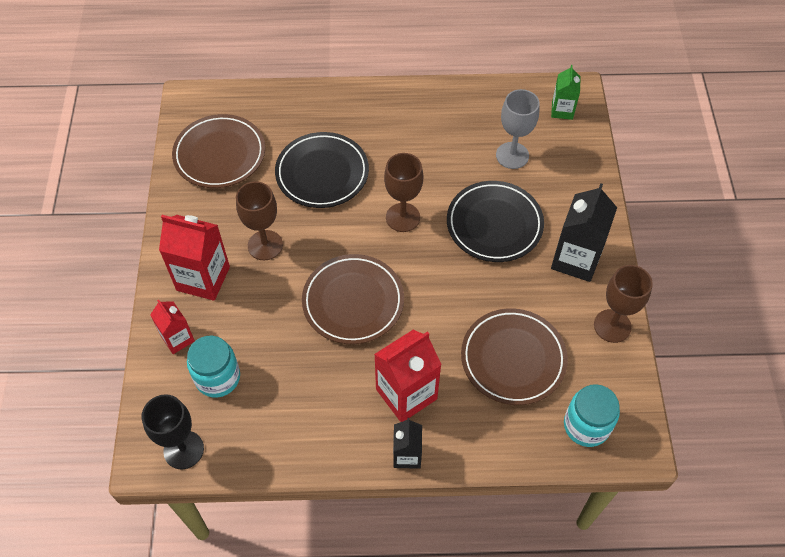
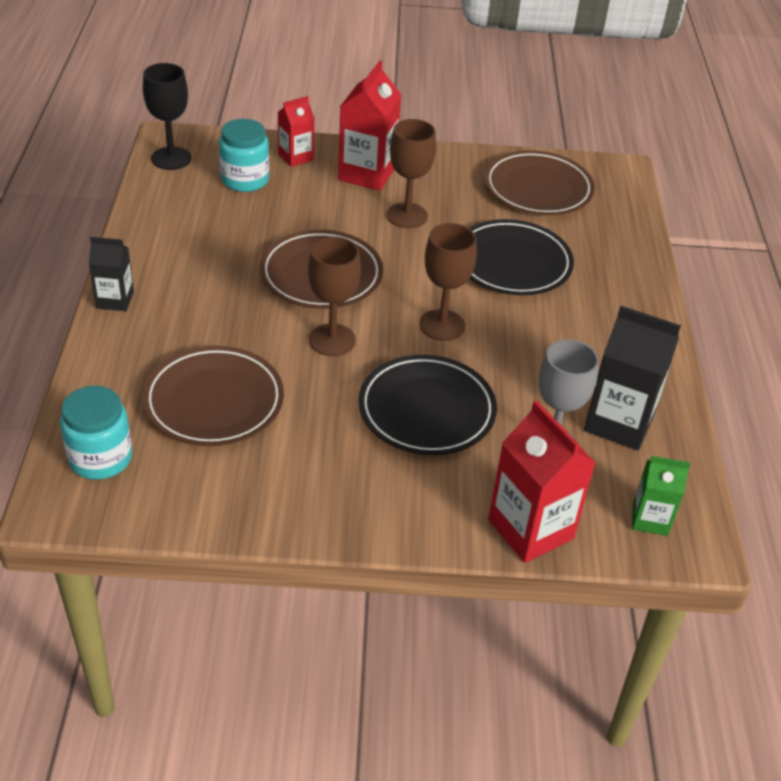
camera: 90 degrees right, 15 degrees down
(406, 394) = (190, 306): red carton -> red carton (530, 529)
(576, 259) = (360, 489): black carton -> black carton (619, 423)
(612, 326) = (242, 512): brown goblet -> brown goblet (332, 340)

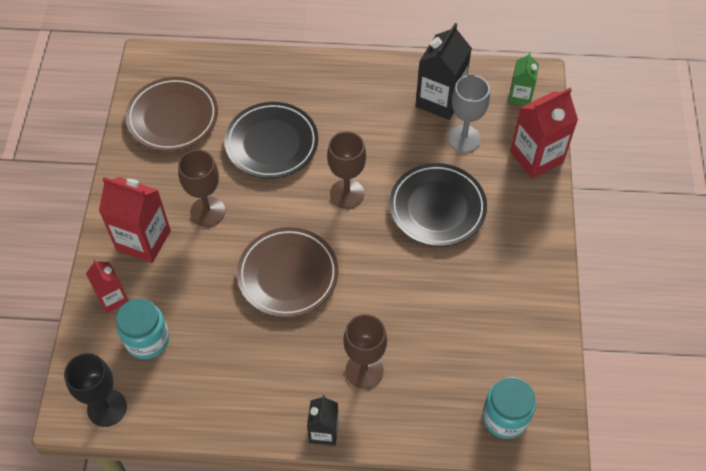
camera: 85 degrees left, 15 degrees up
(214, 401) = (440, 344): brown plate -> none
(332, 340) = (367, 266): brown goblet -> brown goblet (364, 370)

